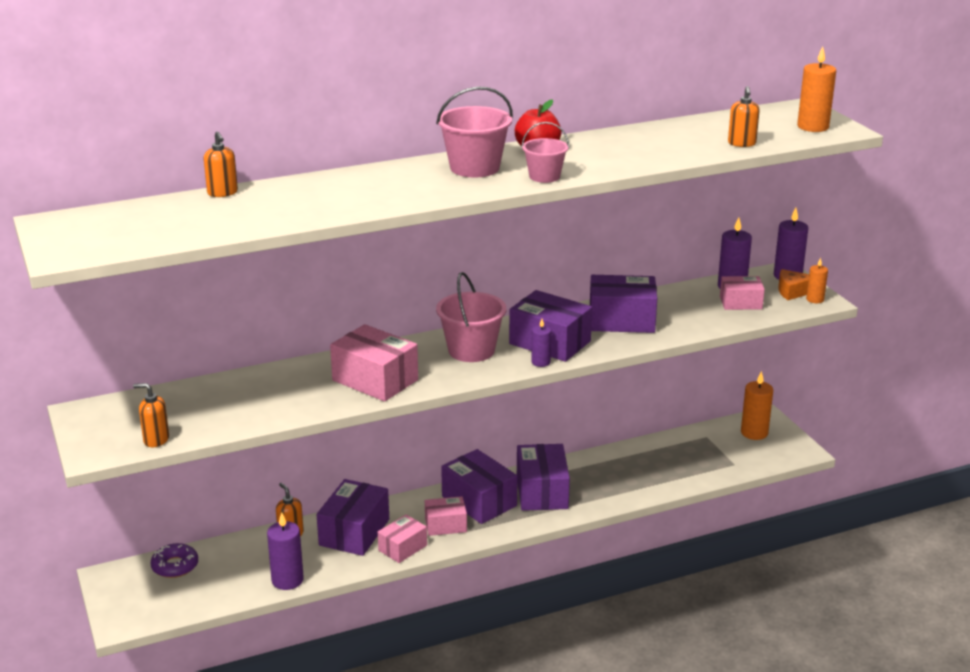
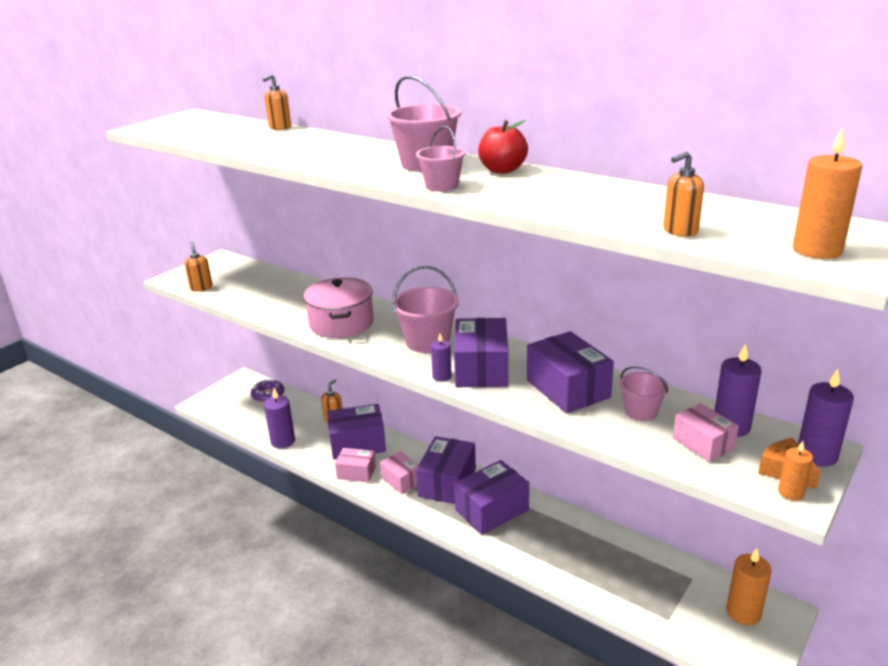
camera: 60 degrees right, 0 degrees up
(375, 380) = (341, 323): pink box -> pink pot
(682, 307) = (641, 412): none -> pink bucket

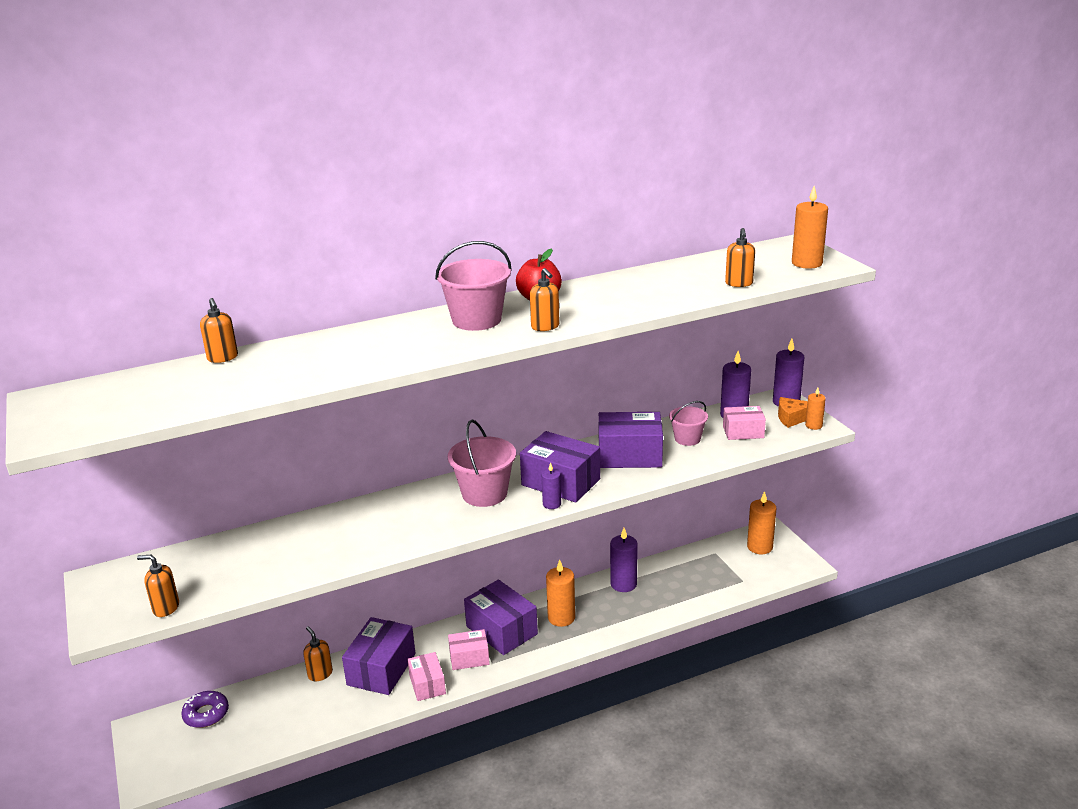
camera: 60 degrees left, 0 degrees up
(283, 441) = (314, 725): purple candle -> purple candle (623, 584)
(341, 323) = (389, 530): pink pot -> none
(356, 472) = (427, 684): pink box -> pink box turned 60 degrees counterclockwise
(442, 186) = (545, 327): pink bucket -> orange soap dispenser
(491, 510) = (561, 618): purple box -> orange candle

